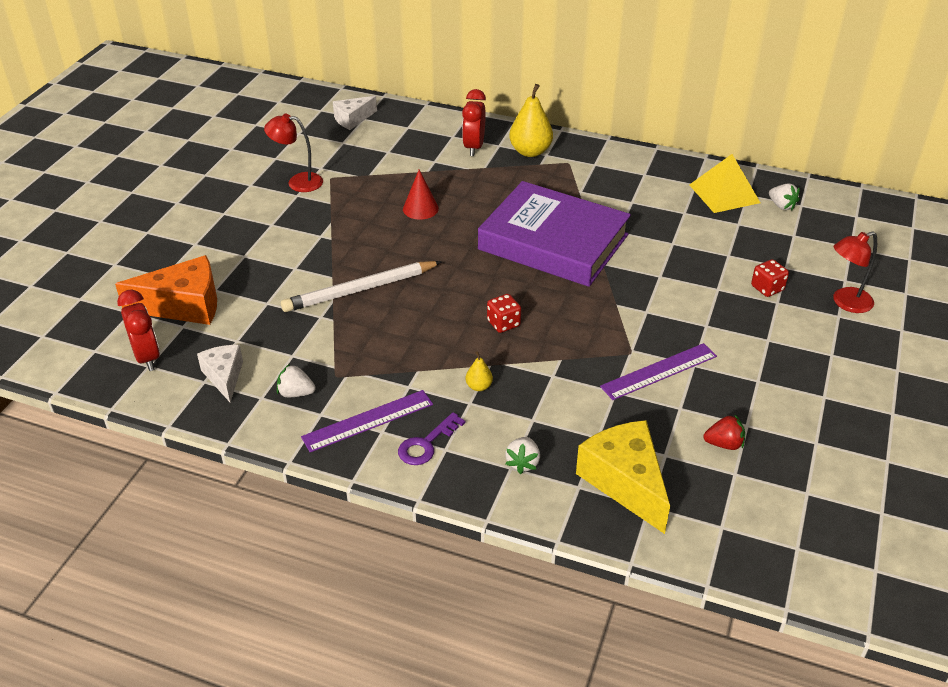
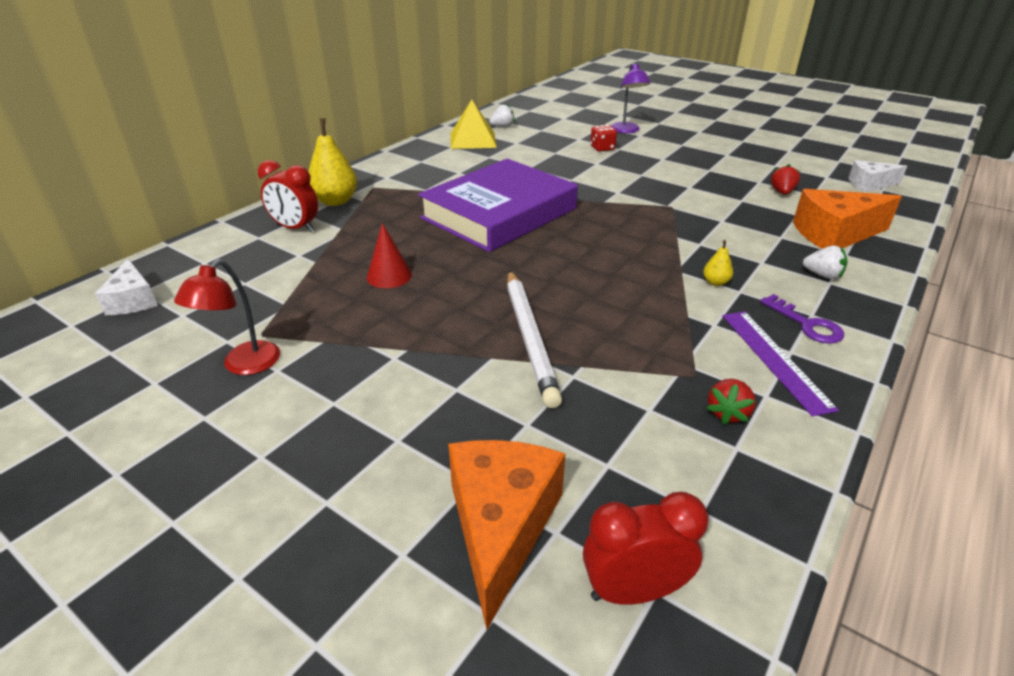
camera: 75 degrees left, 5 degrees down
(224, 376) = (691, 485): white cheese -> white cheese (869, 184)
(296, 393) = (727, 413): white strawberry -> red strawberry
(503, 323) = (619, 256): red dice -> none
(625, 482) = (834, 234): yellow cheese -> orange cheese
(659, 371) = (697, 200): purple ruler -> none
(845, 303) = (626, 131): red lamp -> purple lamp

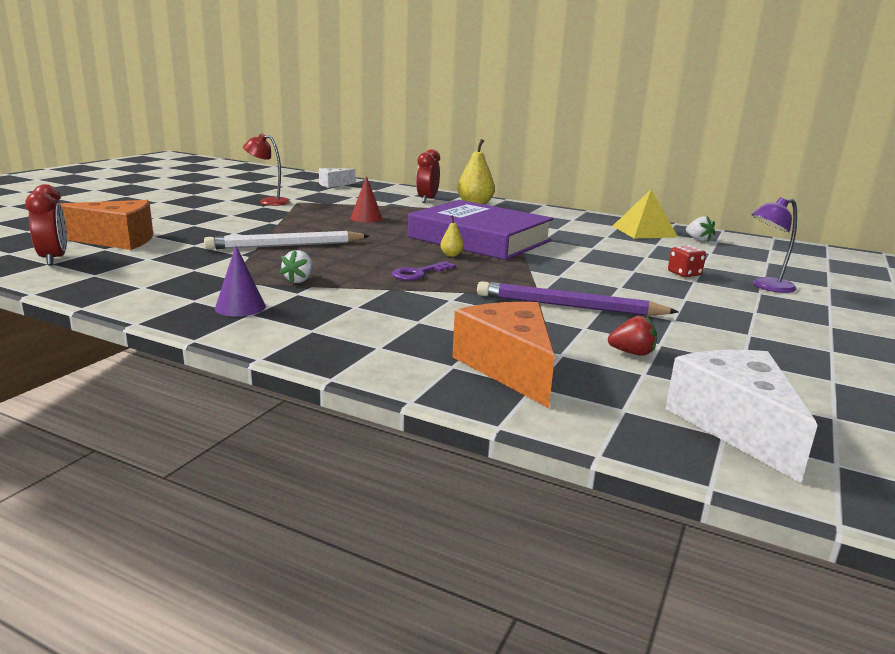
camera: 80 degrees right, 15 degrees down
(696, 199) = (568, 306): none -> purple pencil
(715, 282) = (370, 299): yellow pear -> yellow pear (451, 255)
(727, 413) = (179, 287): red strawberry -> none
(774, 359) = (240, 307): purple ruler -> purple cone
(807, 324) = (293, 325): purple key -> purple key (418, 273)
(822, 275) = (394, 345): white strawberry -> white strawberry (299, 280)
(869, 184) = (735, 426): white cheese -> white cheese, size x1.67

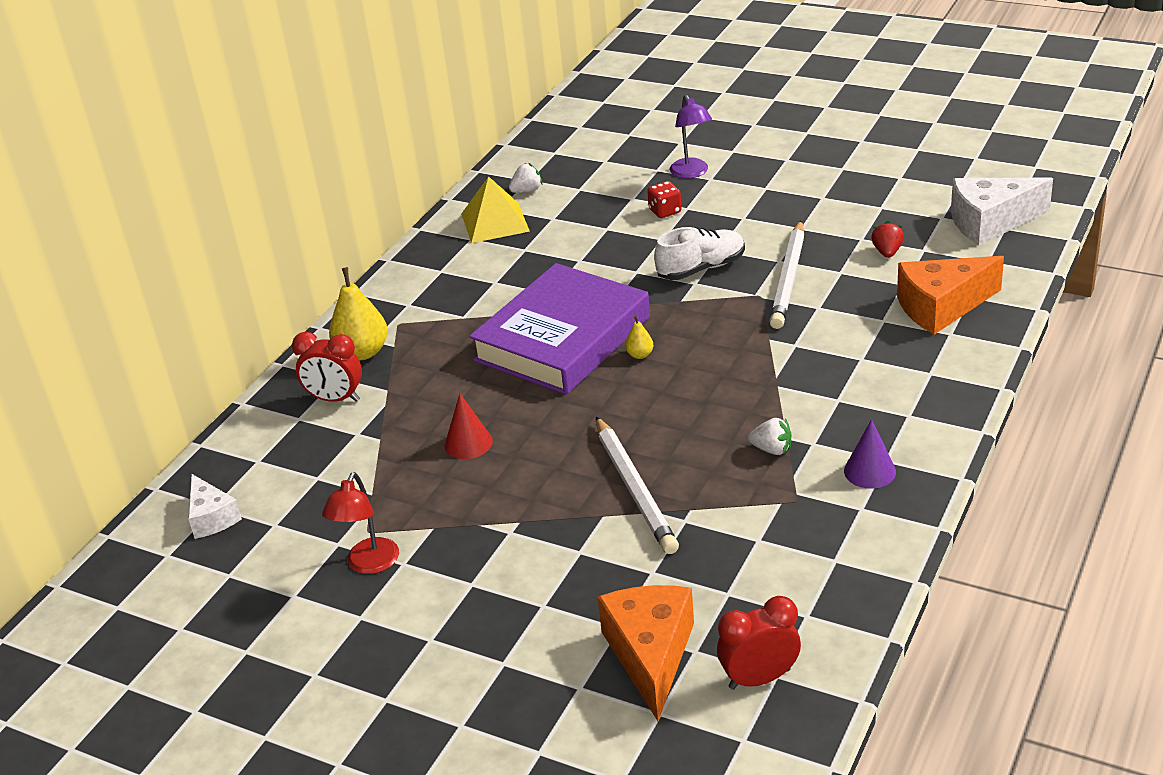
camera: 85 degrees left, 15 degrees up
(418, 273) = (719, 371): purple key -> none
(568, 306) = (788, 279): purple pencil -> white pencil
(584, 278) = (701, 268): none -> white shoe

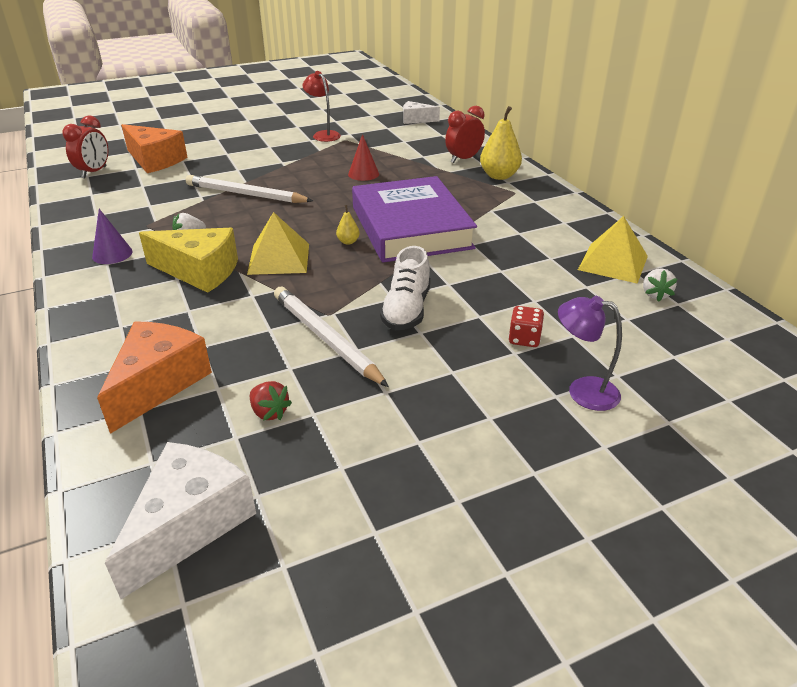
camera: 125 degrees right, 0 degrees up
(724, 371) = (279, 258): none -> yellow pyramid
(809, 396) = (199, 271): none -> yellow cheese

